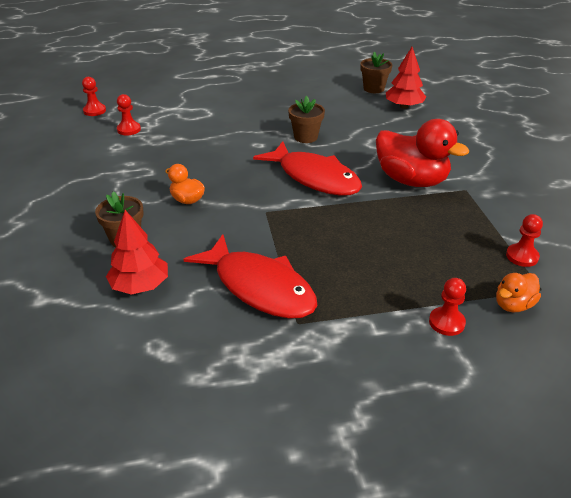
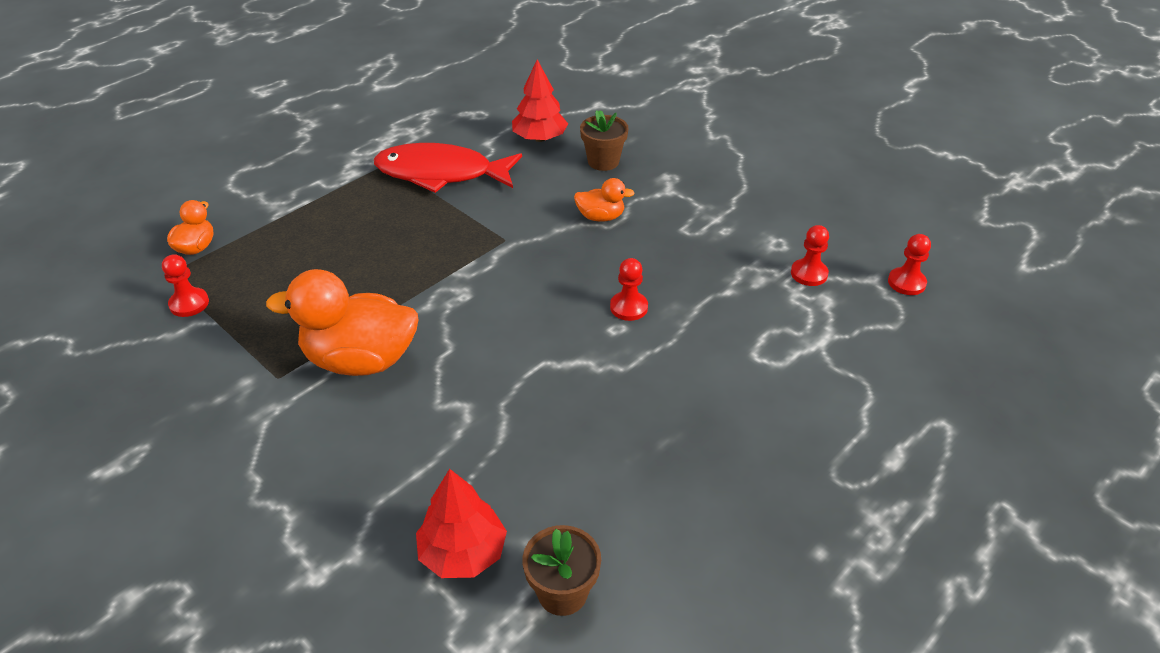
camera: 145 degrees right, 5 degrees up
(305, 137) = (567, 375): brown flower pot -> none
(314, 178) = (491, 307): red fish -> none
(411, 180) = (360, 360): red duck -> orange duck
(446, 322) = (258, 209): red pawn -> red pawn (628, 307)

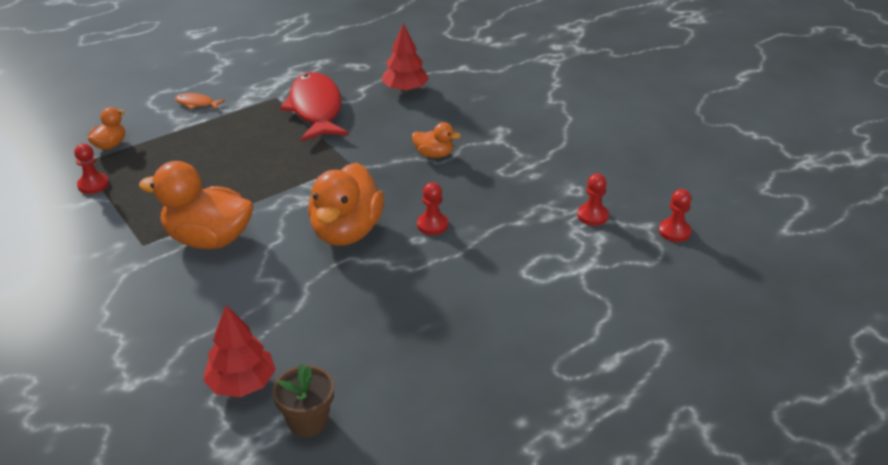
camera: 10 degrees right, 5 degrees down
(291, 181) = (196, 103): none -> orange fish
(441, 173) = (316, 109): red fish -> red fish turned 60 degrees clockwise
(529, 329) = (346, 232): none -> orange duck
(603, 161) = (451, 112): brown flower pot -> none

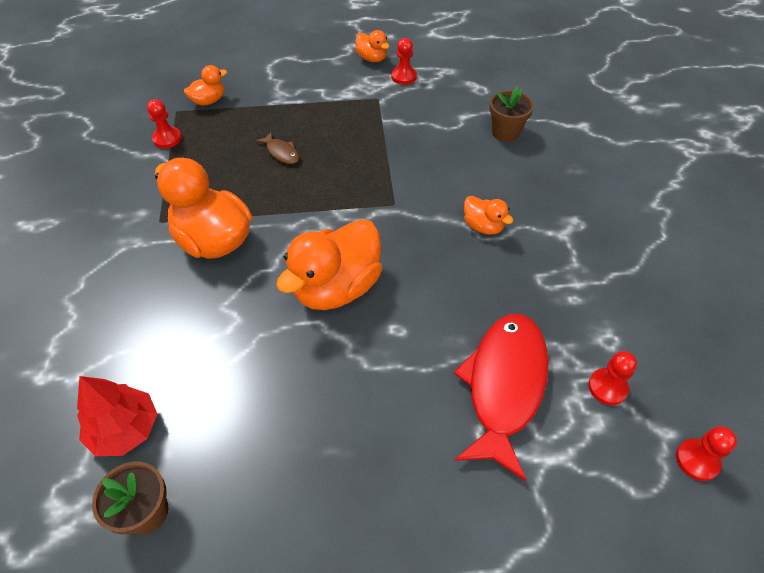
camera: 30 degrees right, 15 degrees up
(196, 103) = (306, 81): orange fish -> none
(218, 161) = (281, 152): none -> brown fish
(246, 70) = (372, 58): none -> orange duck
(316, 109) = (405, 125): red fish -> red fish (504, 385)
(405, 89) = (505, 132): red tree -> brown flower pot
(432, 225) = (424, 317): red pawn -> red pawn (403, 76)

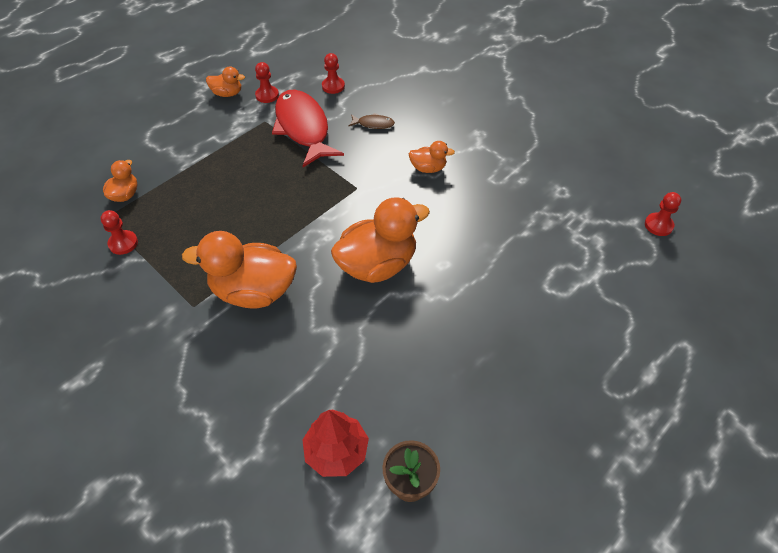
camera: 40 degrees left, 0 degrees up
(281, 152) = (234, 200): brown fish -> brown fish (373, 124)
(336, 287) = (377, 265): orange duck -> orange duck turned 120 degrees counterclockwise
(504, 385) = (534, 254): red fish -> red fish (303, 128)
(505, 132) = (379, 99): brown flower pot -> none
(607, 387) = (585, 217): red pawn -> red pawn (333, 86)

